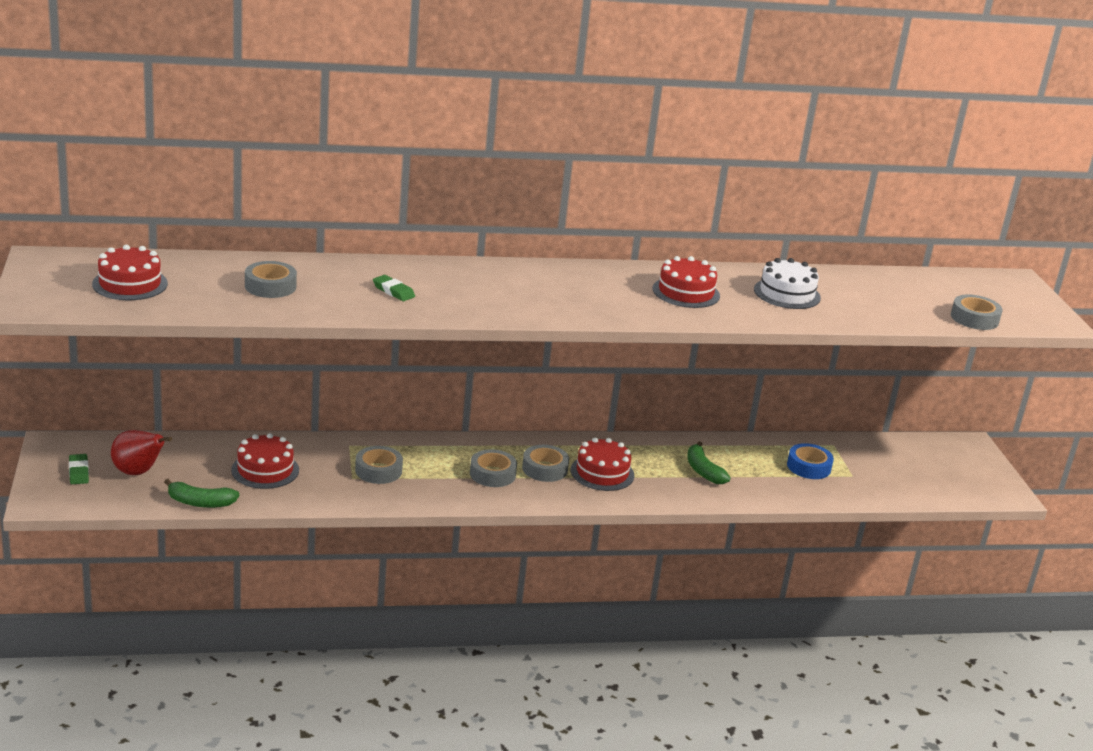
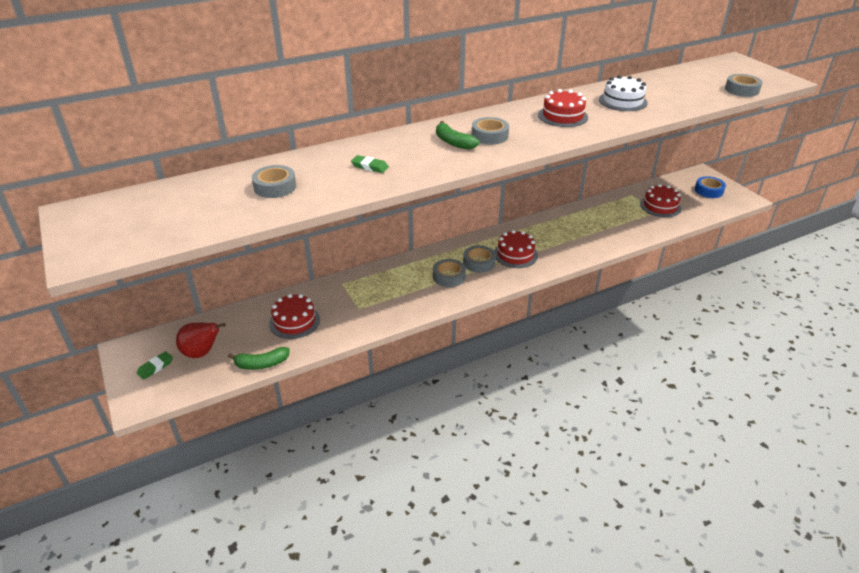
camera: 15 degrees left, 10 degrees up
(78, 472) = (155, 367): green eraser -> green eraser turned 75 degrees clockwise
(130, 284) = (159, 215): red cake -> red cake (660, 206)
(378, 471) = (373, 297): grey tape -> grey tape (489, 136)
(703, 471) = (573, 235): green banana -> green banana (453, 142)
(808, 467) = (629, 213): blue tape -> blue tape (708, 191)

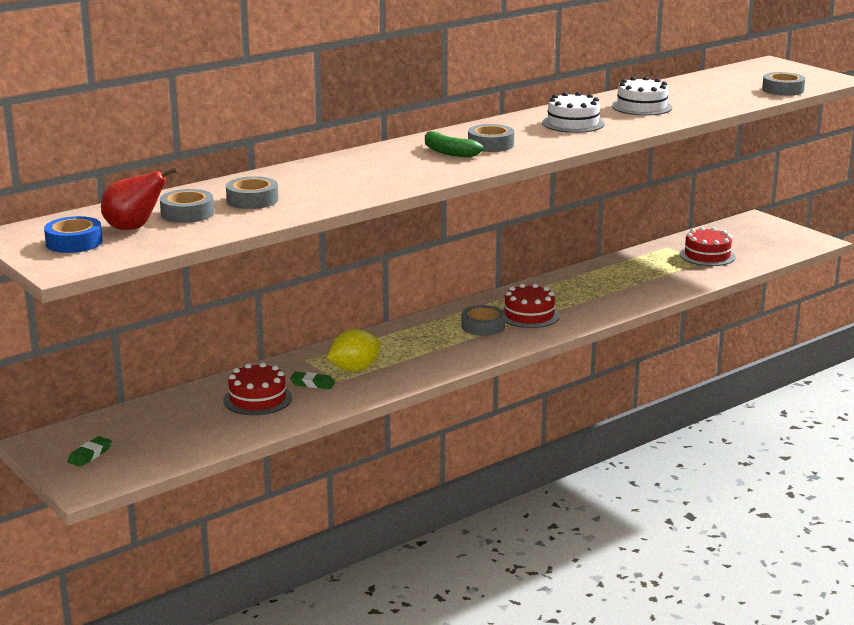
camera: 10 degrees left, 15 degrees down
(202, 353) = (146, 437): red pear -> red pear (134, 228)
(261, 364) = (233, 440): green banana -> none
(370, 166) = (357, 177): green eraser -> green eraser (312, 383)
(373, 297) = (354, 369): none -> yellow lemon
(449, 277) = (448, 342): grey tape -> grey tape (187, 213)
(562, 116) = (573, 123): red cake -> white cake
(708, 191) = (767, 236): blue tape -> blue tape (74, 242)

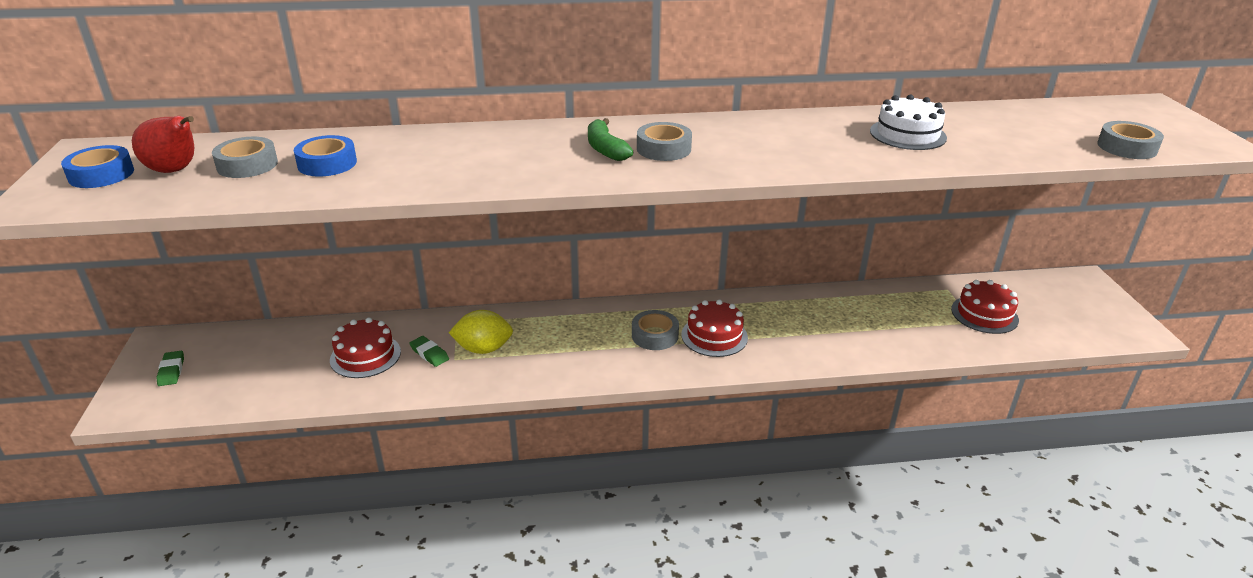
camera: 30 degrees right, 10 degrees up
(90, 455) = (171, 371): green eraser -> green eraser turned 75 degrees counterclockwise
(252, 200) = (327, 163): grey tape -> blue tape
(573, 123) = (795, 140): white cake -> none

